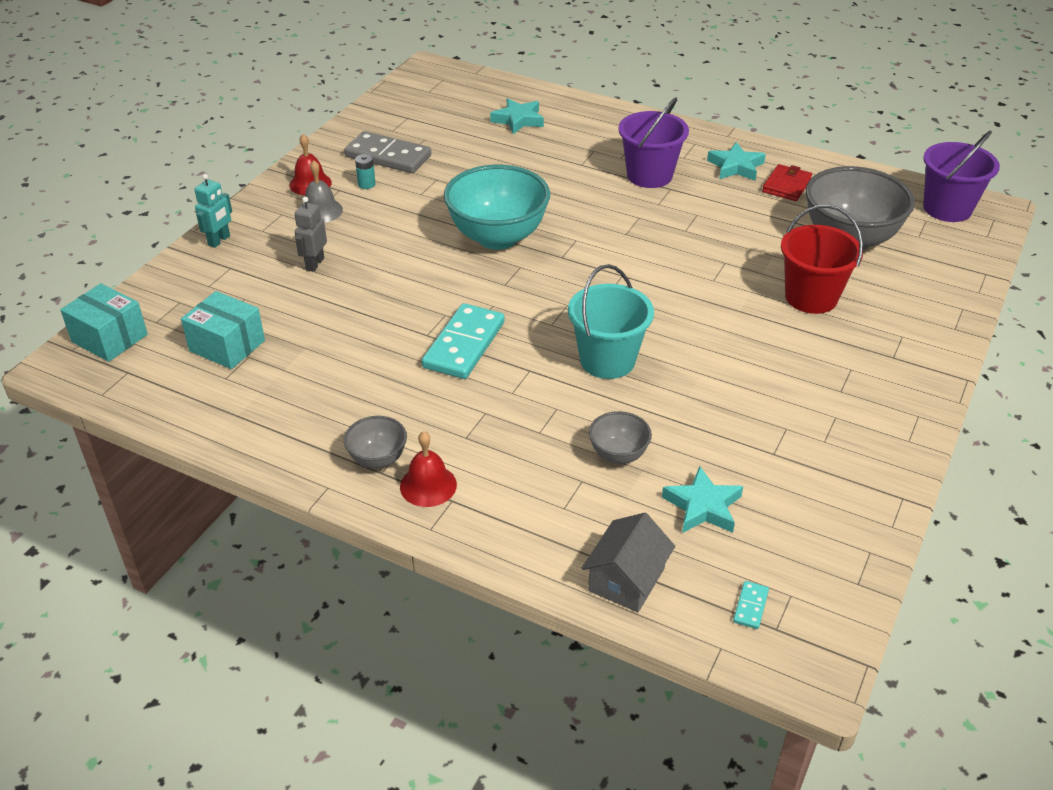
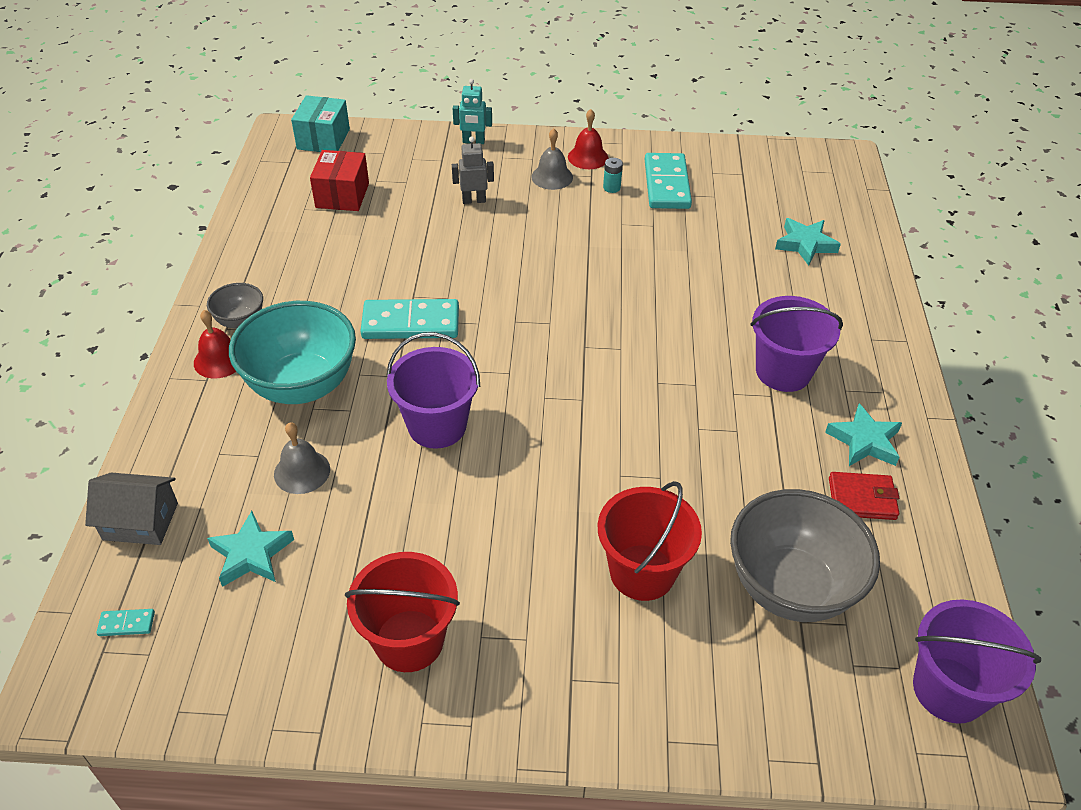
camera: 65 degrees right, 5 degrees up
(227, 346) = (342, 195): turquoise box -> red box
(388, 156) = (666, 184): grey domino -> turquoise domino
(497, 237) = (586, 294): turquoise bowl -> turquoise bowl (302, 385)
(607, 360) = (437, 426): turquoise bucket -> purple bucket
(618, 455) = (302, 471): grey bowl -> grey bell
(831, 430) = (409, 640): none -> red bucket

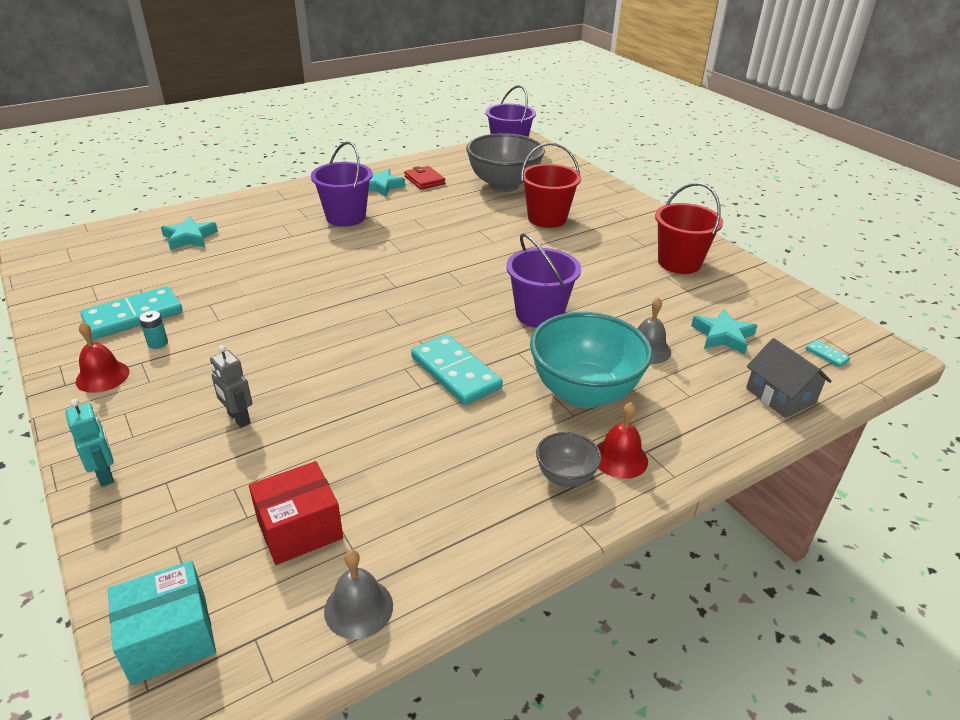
camera: 125 degrees left, 10 degrees down
(552, 177) = (158, 385): grey bell -> grey bell (358, 608)

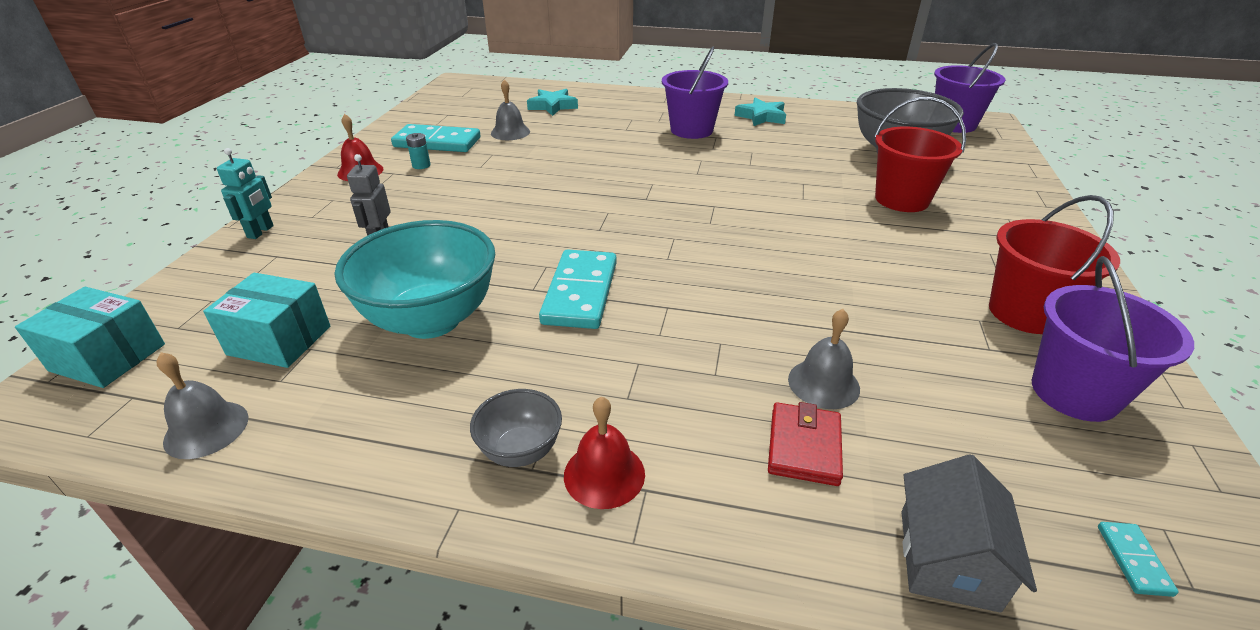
camera: 45 degrees right, 0 degrees up
(191, 278) = (510, 132): none -> grey bell
(299, 529) = (279, 340): red box -> turquoise box
(424, 180) = (813, 124): red wallet -> red wallet (804, 447)
(539, 314) = (747, 283): purple bucket -> purple bucket (1074, 393)
(584, 392) = (673, 383): turquoise bowl -> turquoise bowl (431, 320)
(723, 336) = (964, 428): turquoise star -> none

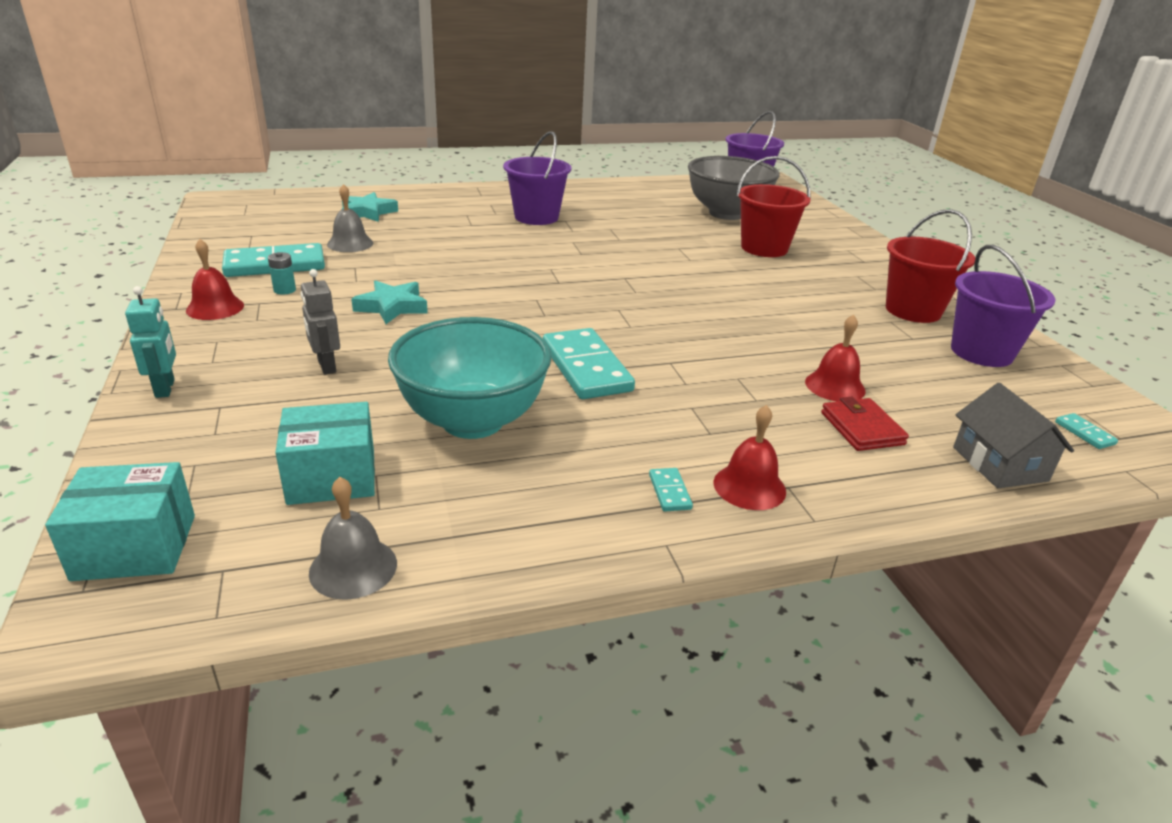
camera: 30 degrees left, 5 degrees down
(520, 451) = (670, 492): grey bowl -> turquoise domino
(761, 117) = (587, 197): turquoise star -> turquoise star (392, 307)
(823, 383) = (835, 386): grey bell -> red bell

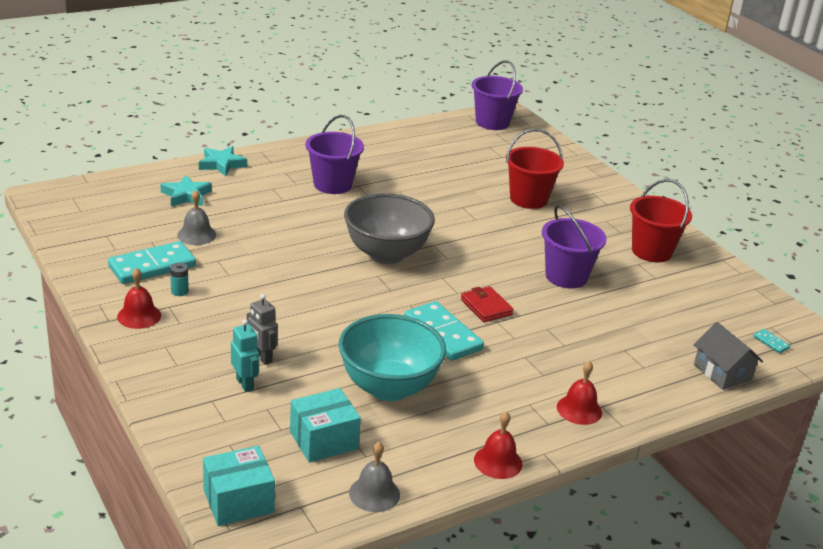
camera: 15 degrees left, 0 degrees up
(165, 388) = (162, 391): turquoise robot -> turquoise robot (245, 384)
(392, 307) = (273, 297): turquoise star -> turquoise star (221, 164)
(670, 492) = (533, 420): turquoise domino -> none
(726, 213) = (486, 161): grey bowl -> grey bowl (386, 254)
(835, 386) = (612, 327): red bell -> red bell (498, 462)
(862, 428) = (636, 358): red wallet -> red wallet (486, 307)
(981, 352) = (703, 284): purple bucket -> purple bucket (566, 276)

